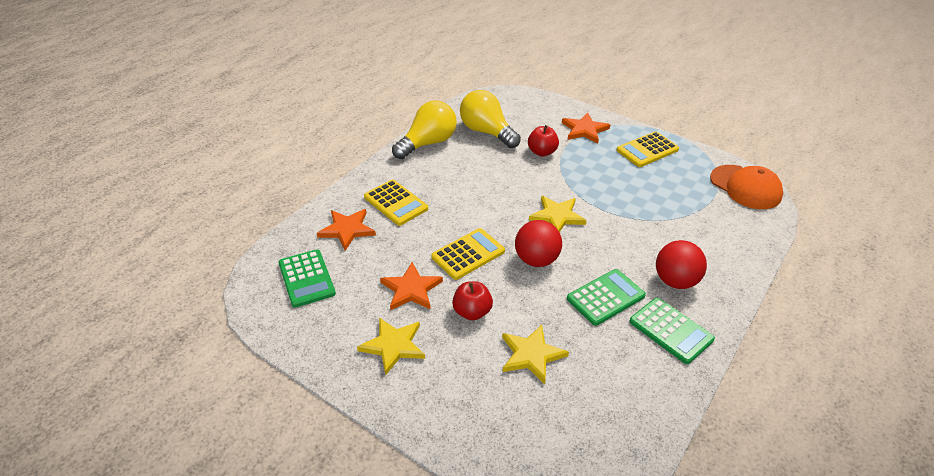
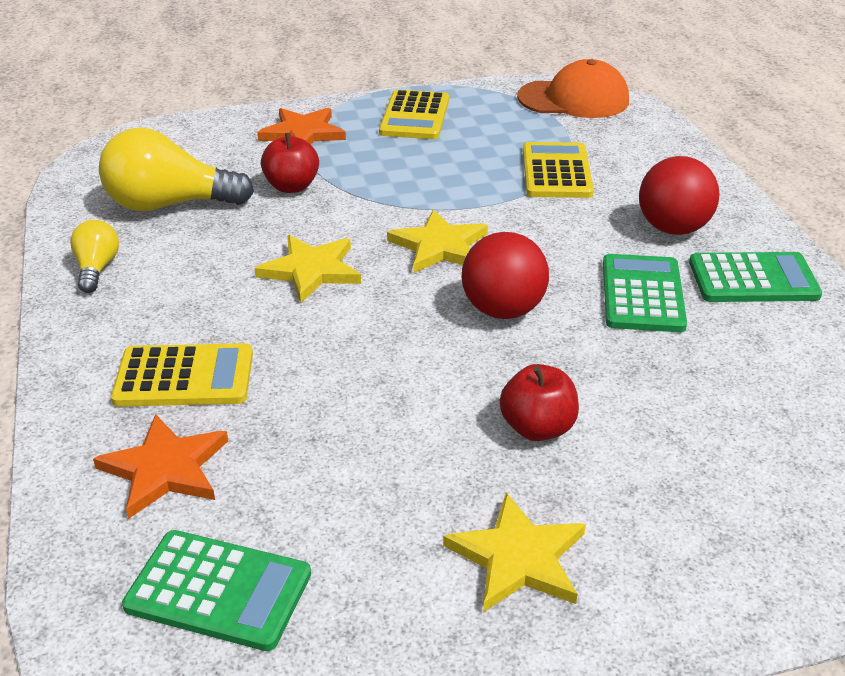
camera: 50 degrees left, 5 degrees down
(411, 289) = (412, 467): orange star -> none
(428, 143) = (97, 269): yellow light bulb -> yellow light bulb, size x0.53
(468, 254) = (409, 366): yellow calculator -> yellow calculator (556, 172)
(531, 355) = (684, 417): yellow star -> yellow star (311, 270)

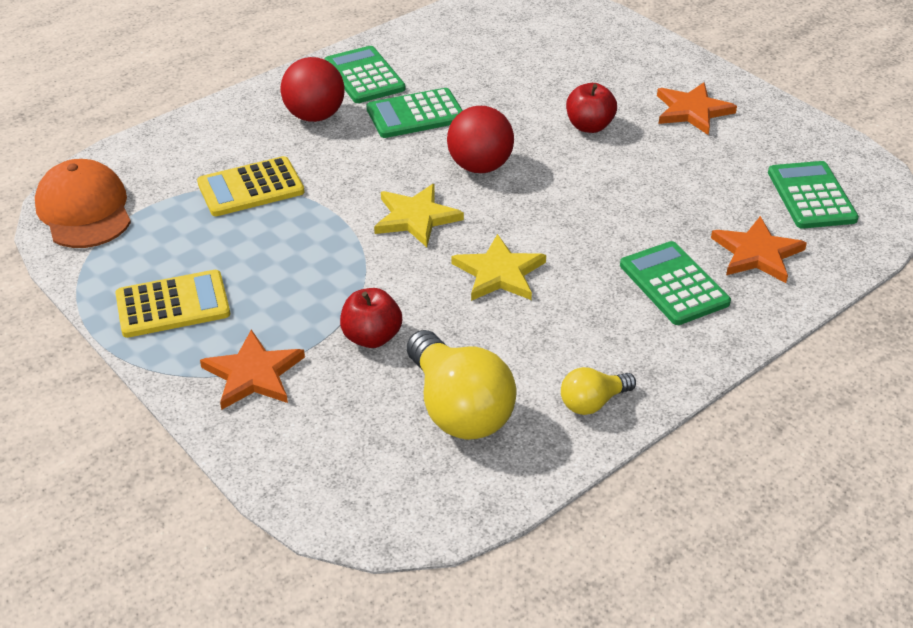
camera: 115 degrees left, 5 degrees up
(184, 377) = (673, 284): yellow calculator -> green calculator
(518, 558) = (692, 111): yellow star -> orange star

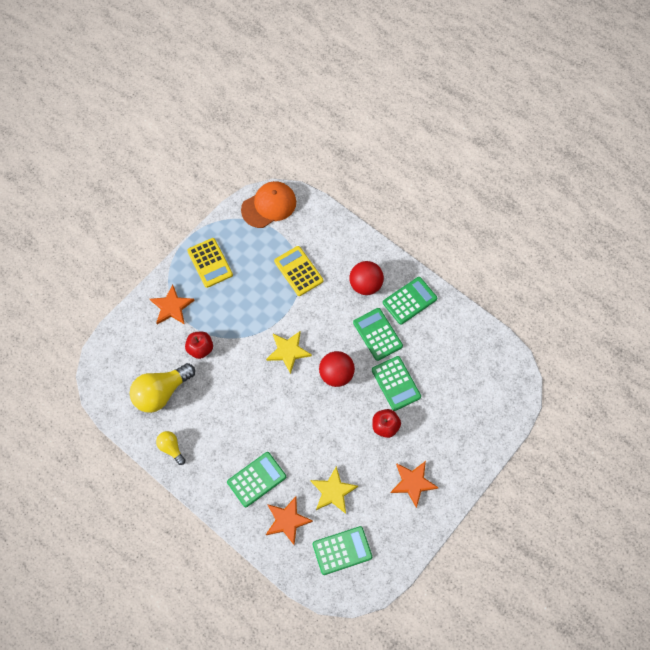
camera: 80 degrees right, 25 degrees up
(499, 273) = (252, 396): yellow star -> yellow star (333, 491)
(513, 107) = (396, 383): none -> green calculator

